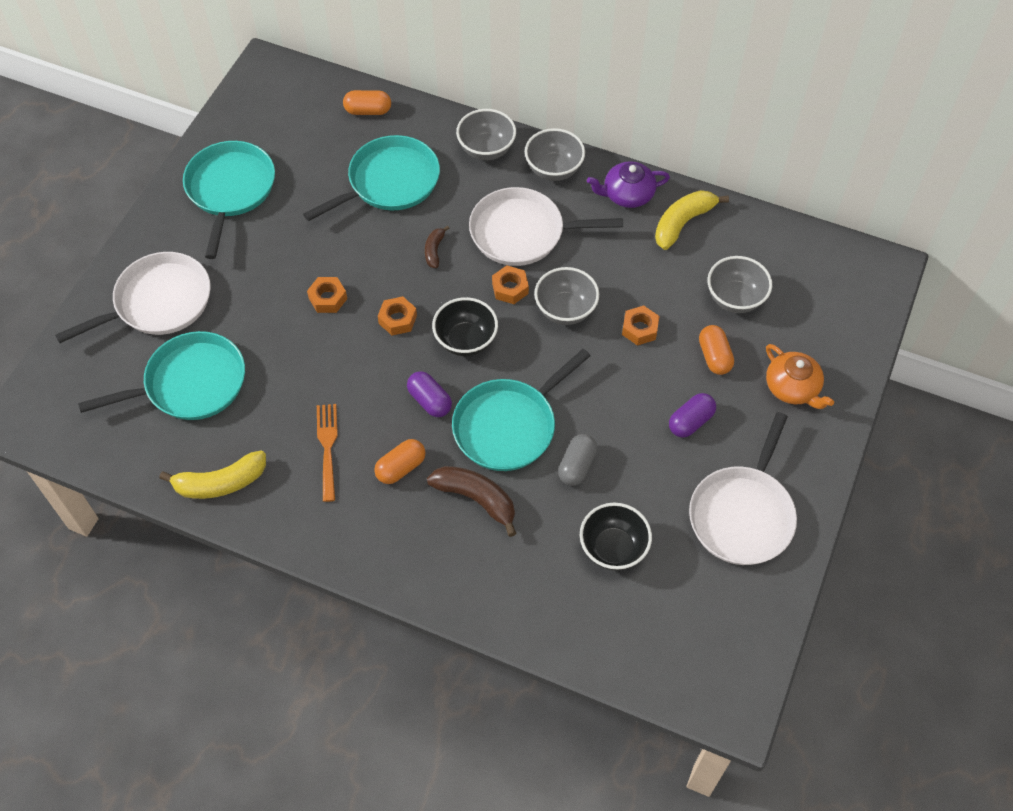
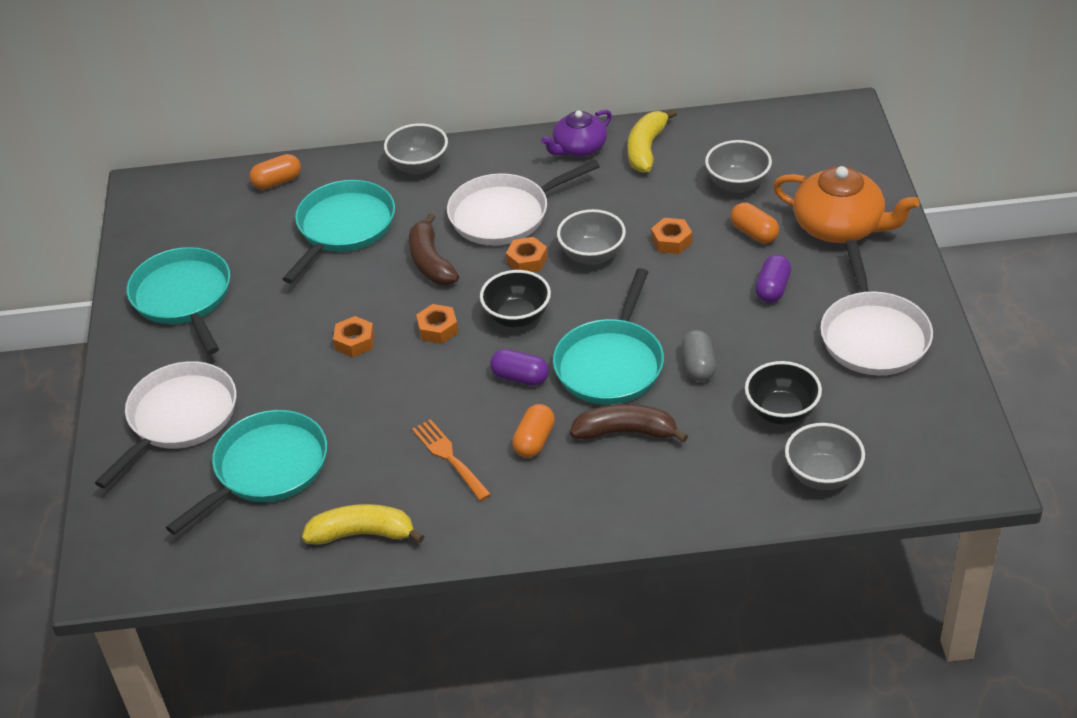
camera: 25 degrees left, 15 degrees down
(220, 483) = (363, 534): yellow banana -> yellow banana turned 135 degrees counterclockwise
(434, 250) = (431, 262): brown banana -> brown banana, size x1.82
(554, 169) = (495, 156): grey bowl -> grey bowl (822, 476)
(792, 387) = (839, 226): orange teapot -> orange teapot, size x1.55

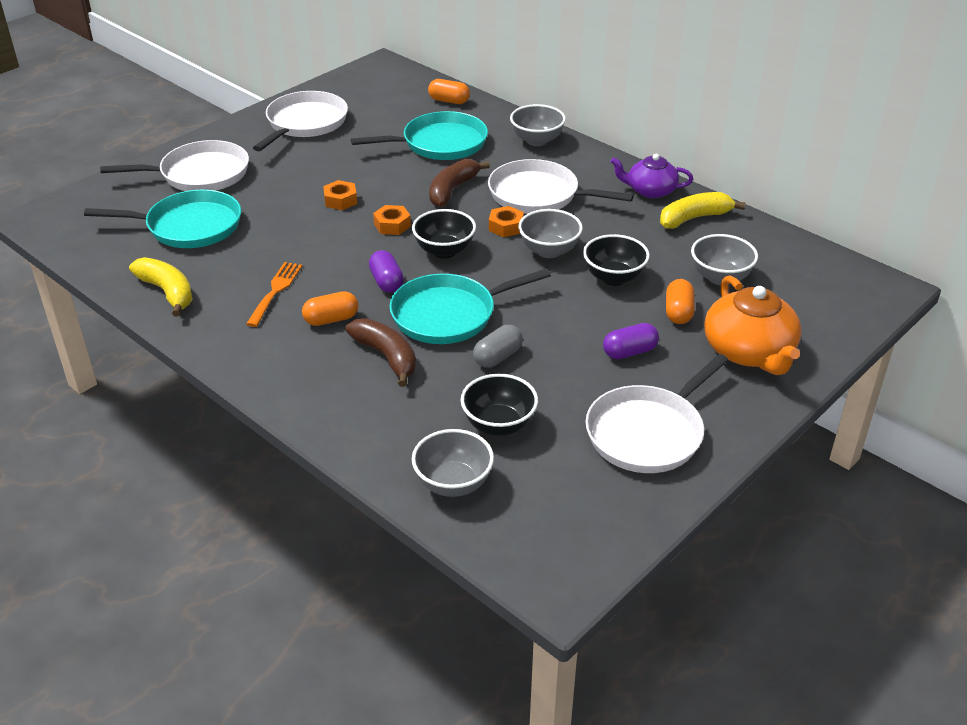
camera: 45 degrees right, 5 degrees down
(183, 297) = (305, 123): turquoise pan -> white pan
(671, 241) = (614, 278): orange nut -> black bowl

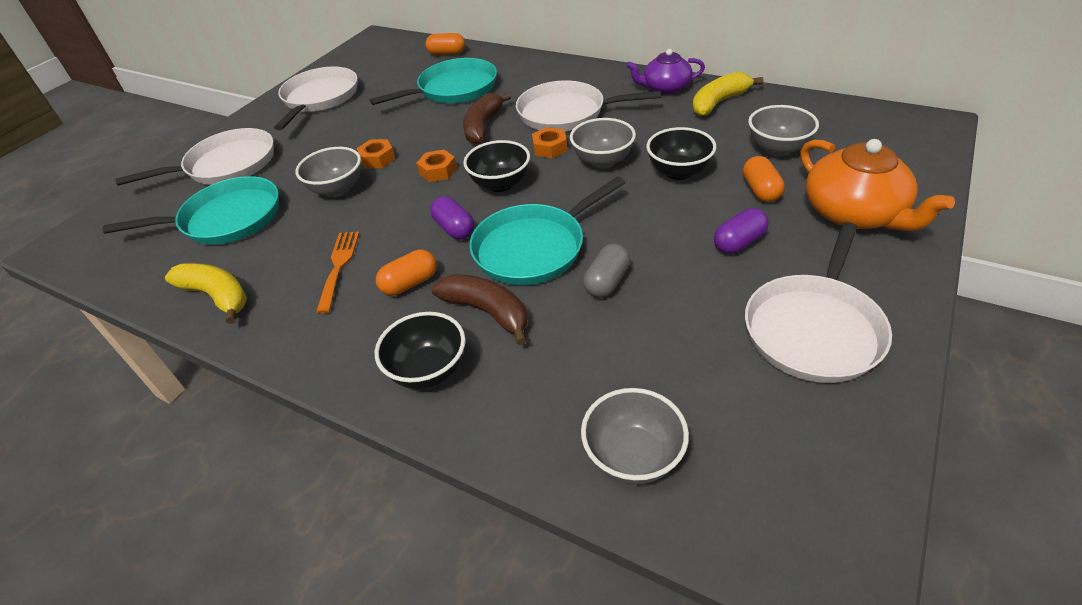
camera: 10 degrees left, 5 degrees up
(499, 425) = (648, 363): black bowl -> black bowl (428, 371)
(537, 140) = (541, 68): grey bowl -> grey bowl (337, 189)

